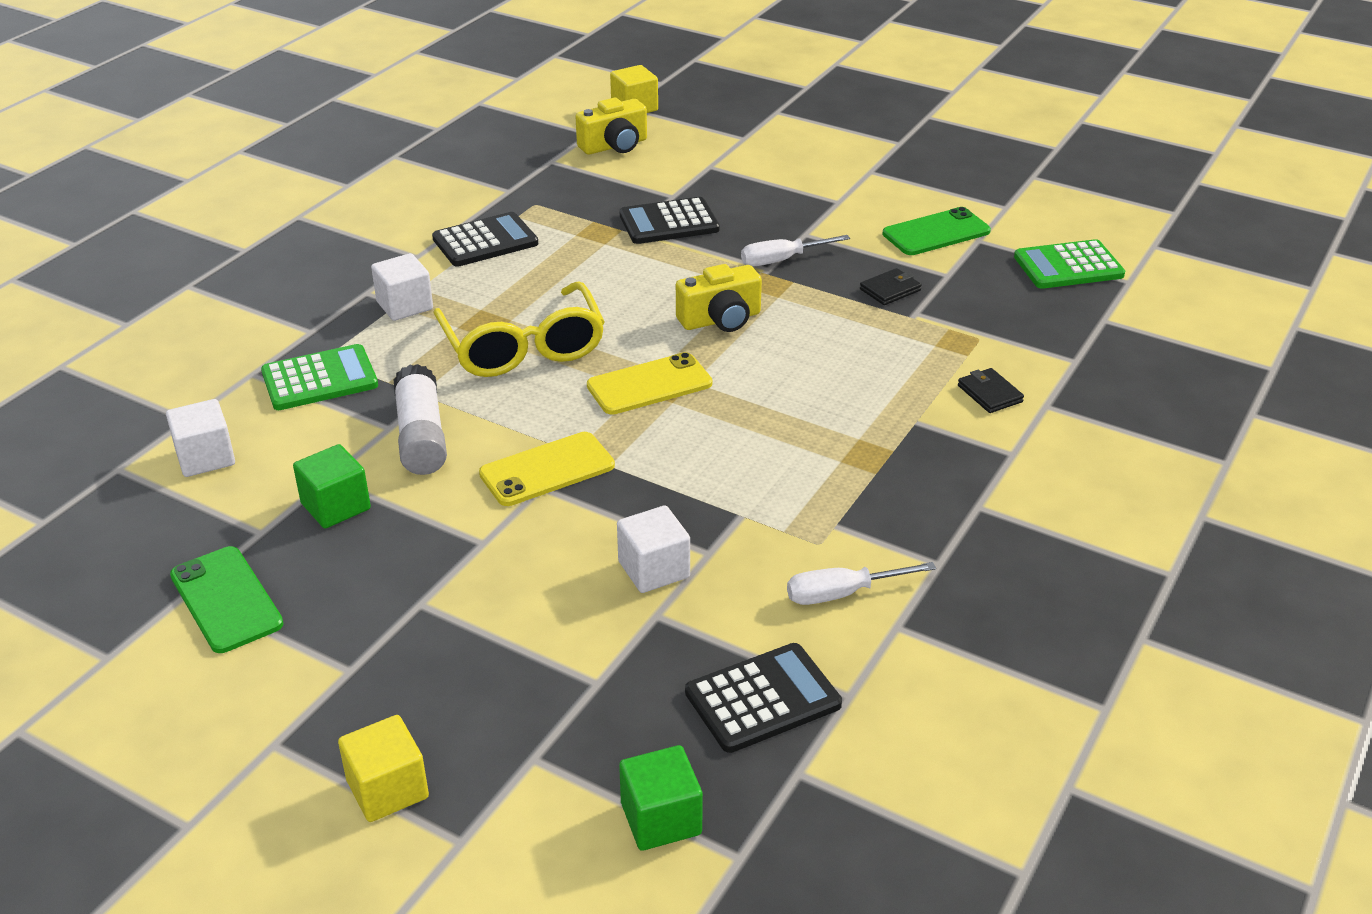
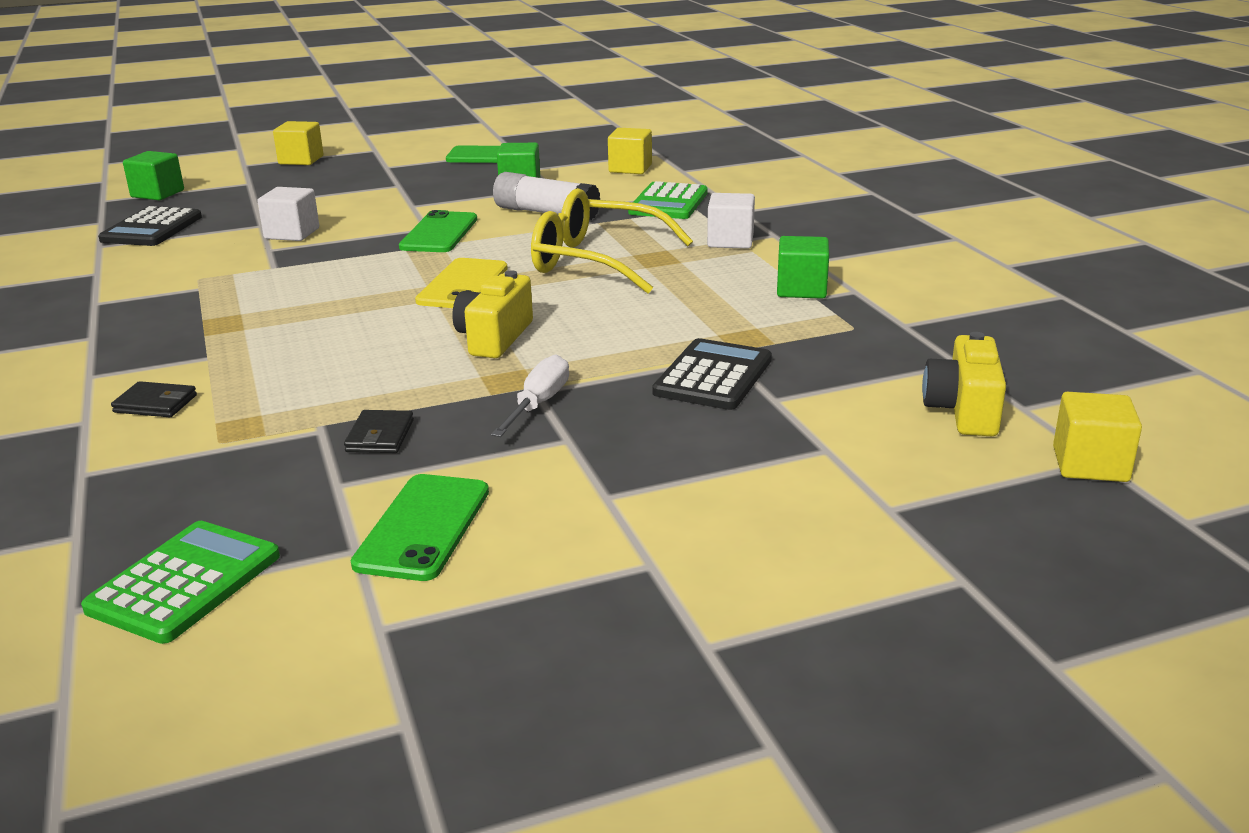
camera: 130 degrees right, 10 degrees down
(205, 458) = (630, 168): white cube -> yellow cube
(485, 241) = (801, 289): black calculator -> green cube
(547, 470) = (439, 233): yellow phone -> green phone
(842, 594) = (151, 269): white screwdriver -> none

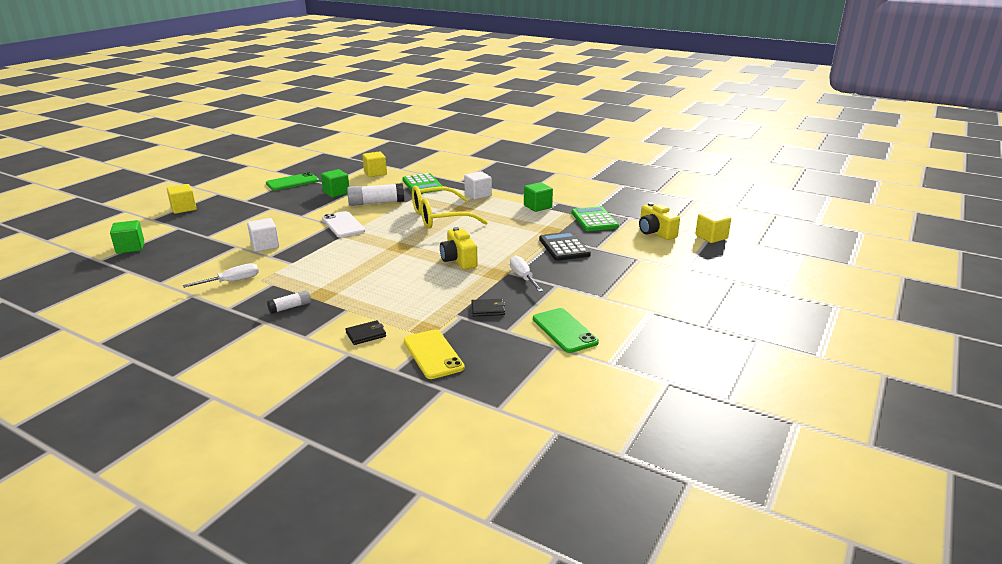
camera: 40 degrees left, 0 degrees up
(152, 229) = (173, 265): black calculator -> none
(154, 328) = (290, 307): none -> white glue stick
(165, 270) = (232, 281): none -> white screwdriver
(184, 582) = (520, 382): green calculator -> green calculator (594, 220)
(380, 436) = (488, 309): black wallet -> black wallet turned 60 degrees counterclockwise
(439, 233) = (343, 225): green phone -> white phone
(463, 285) = (401, 243): yellow phone -> yellow phone (433, 354)

